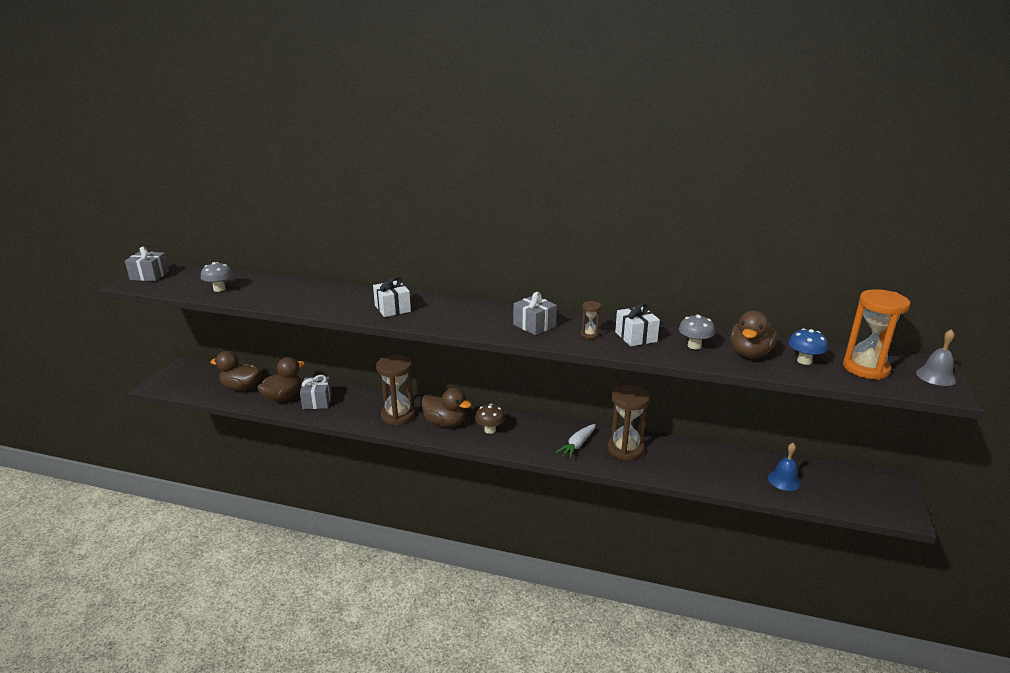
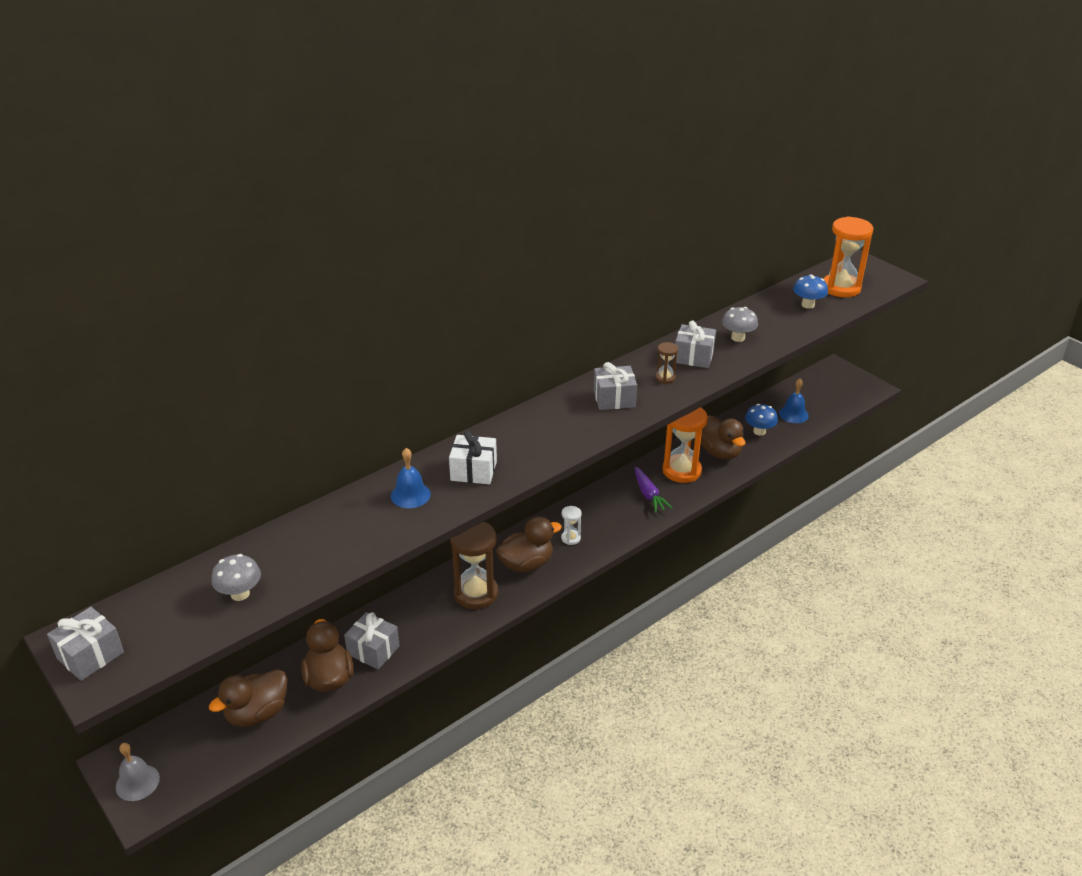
camera: 55 degrees left, 10 degrees up
(348, 300) = (410, 495): none -> blue bell
(490, 430) = (570, 538): brown mushroom -> white hourglass
(577, 445) = (649, 495): white carrot -> purple carrot
(625, 449) = (681, 471): brown hourglass -> orange hourglass
(635, 337) = (693, 357): white gift -> grey gift
(731, 470) = (759, 431): none -> blue mushroom
(750, 353) = (775, 320): brown duck -> brown duck (720, 452)
(935, 376) = (874, 270): grey bell -> grey bell (137, 782)

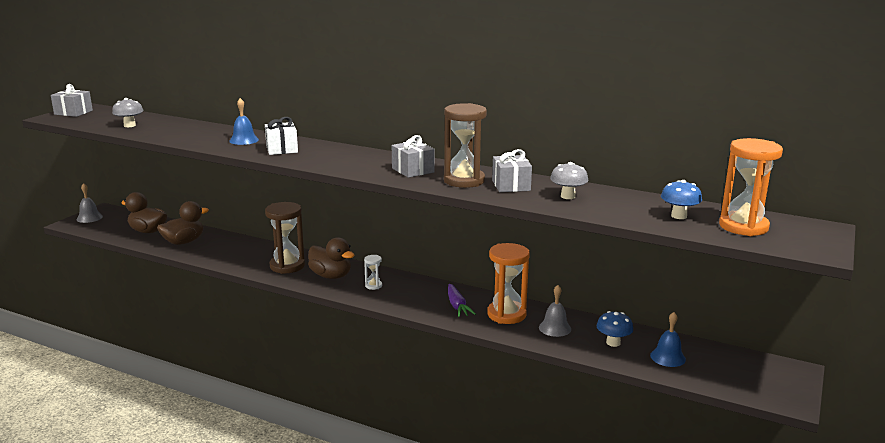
camera: 65 degrees right, 15 degrees down
(373, 650) = (214, 248): grey gift -> none
(649, 495) = (457, 306): purple carrot -> purple carrot turned 60 degrees counterclockwise
(665, 378) = (464, 181): brown hourglass -> brown hourglass, size x2.14
(720, 452) = (555, 328): brown duck -> grey bell

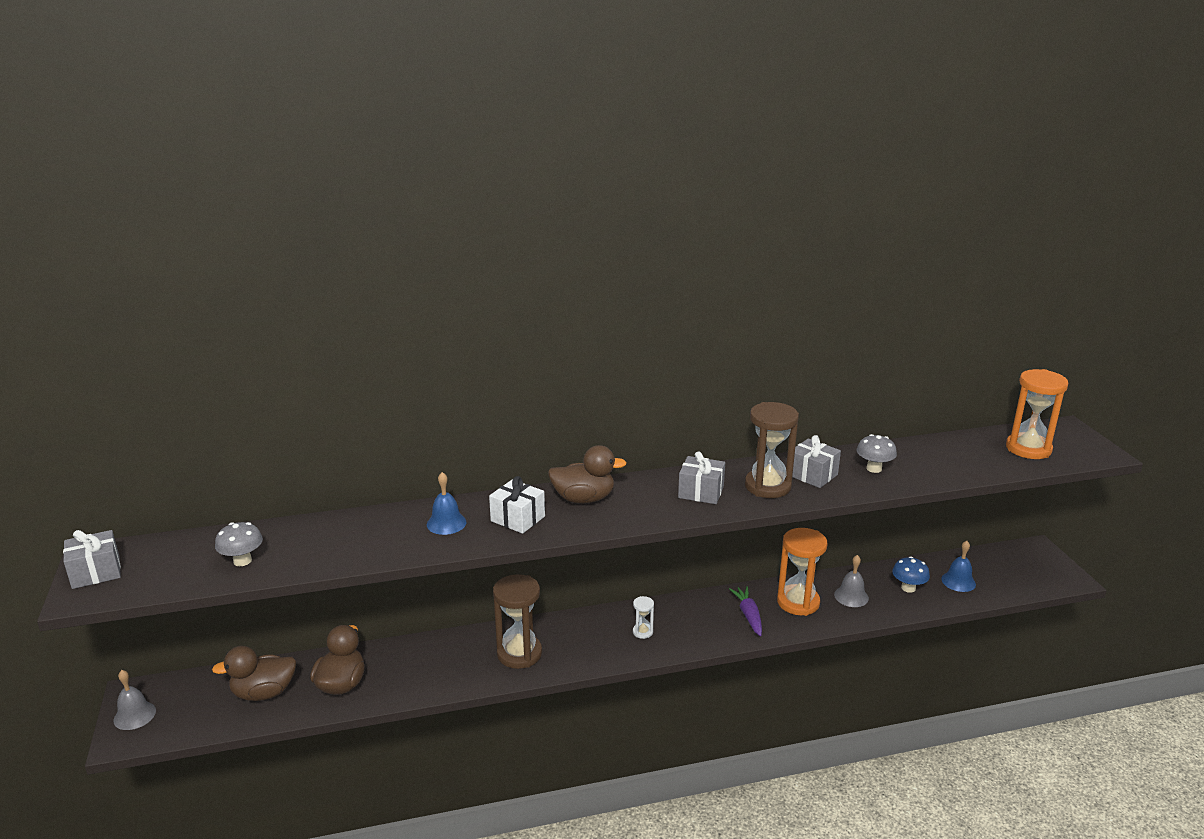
camera: 40 degrees left, 5 degrees up
(331, 276) = (584, 642): brown duck -> brown duck (584, 499)
(457, 306) = (748, 615): purple carrot -> purple carrot turned 135 degrees counterclockwise
(679, 216) = (977, 456): blue mushroom -> none

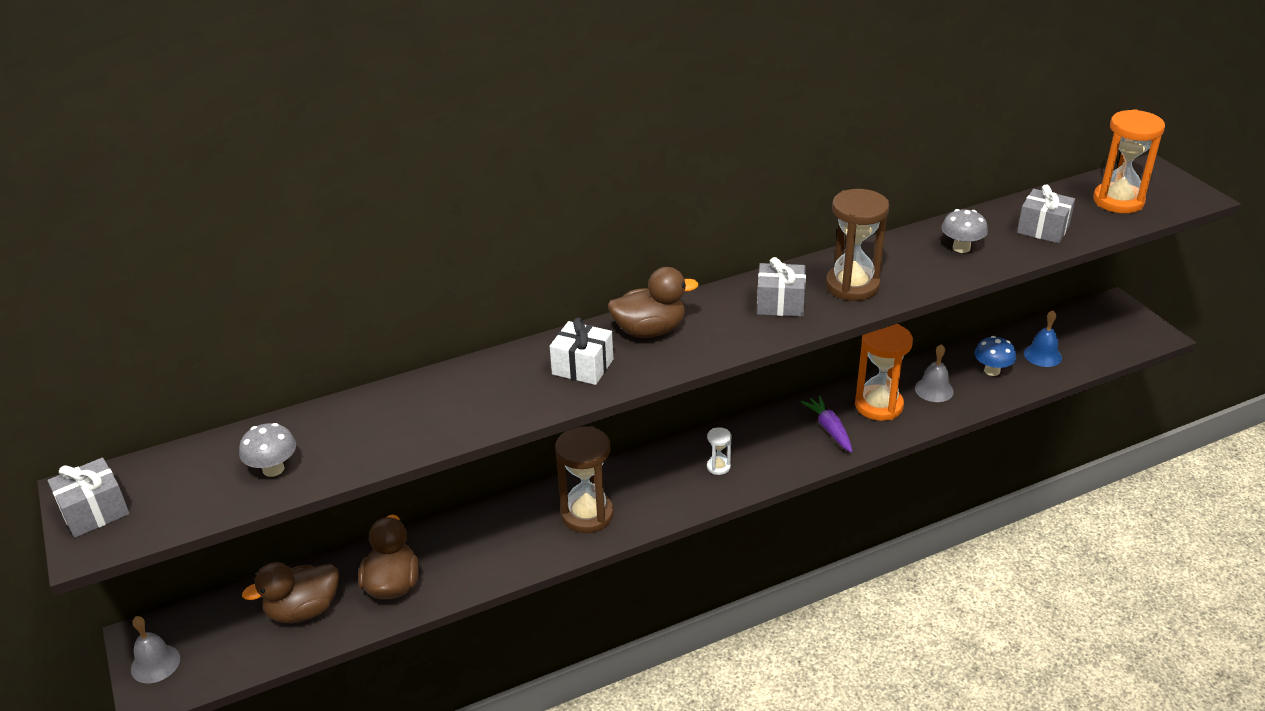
camera: 10 degrees left, 10 degrees up
(446, 523) = (500, 384): blue bell -> none
(812, 475) = (896, 265): grey gift -> grey gift (1043, 229)

